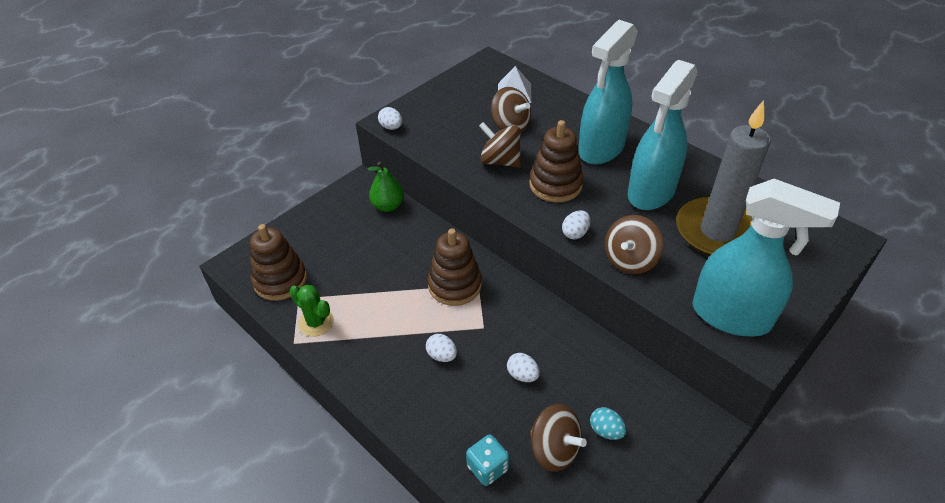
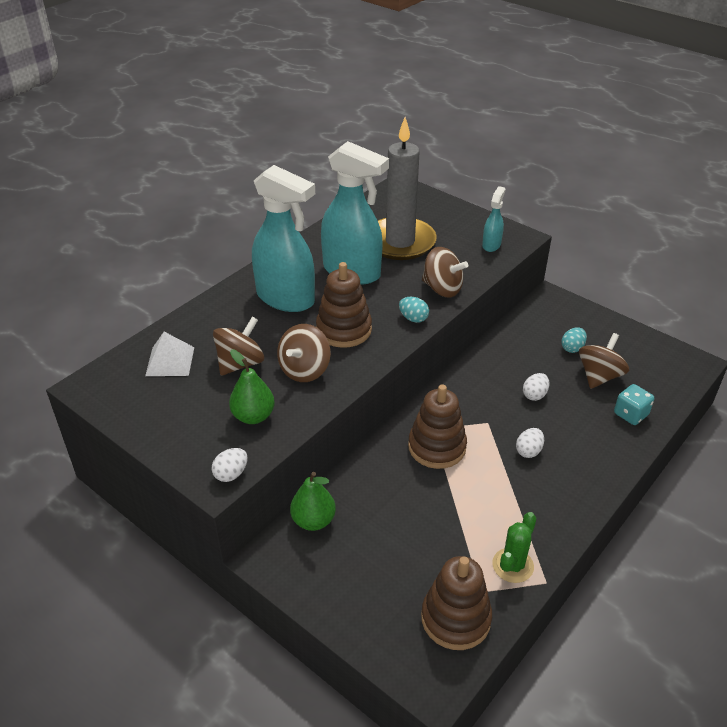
camera: 95 degrees left, 5 degrees down
(448, 135) = (253, 416): none -> green pear
(575, 233) = (413, 318): white egg -> turquoise egg
(731, 316) = (491, 245): turquoise spray bottle -> turquoise spray bottle, size x0.46

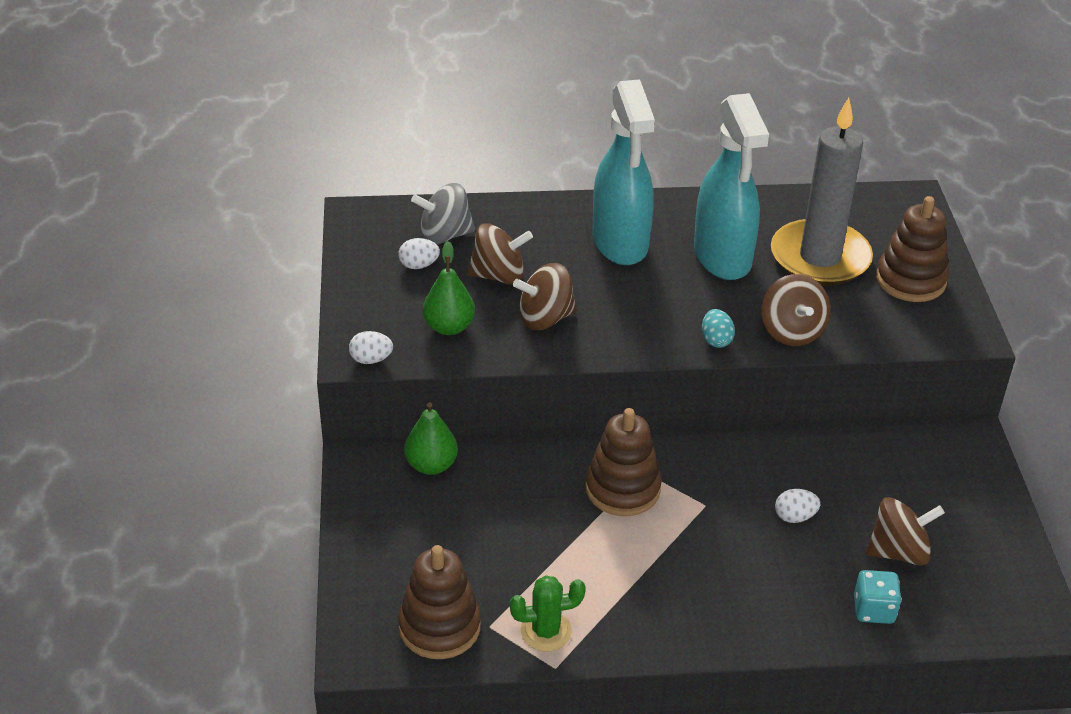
camera: 45 degrees right, 0 degrees up
(170, 361) = (444, 235): white pyramid -> grey spinning top
(344, 330) = (632, 306): brown stacking toy -> brown stacking toy (910, 280)
(491, 245) = (921, 322): turquoise spray bottle -> none
(528, 451) = (707, 558): white egg -> white egg (419, 265)
(572, 348) = (913, 505): turquoise egg -> none

